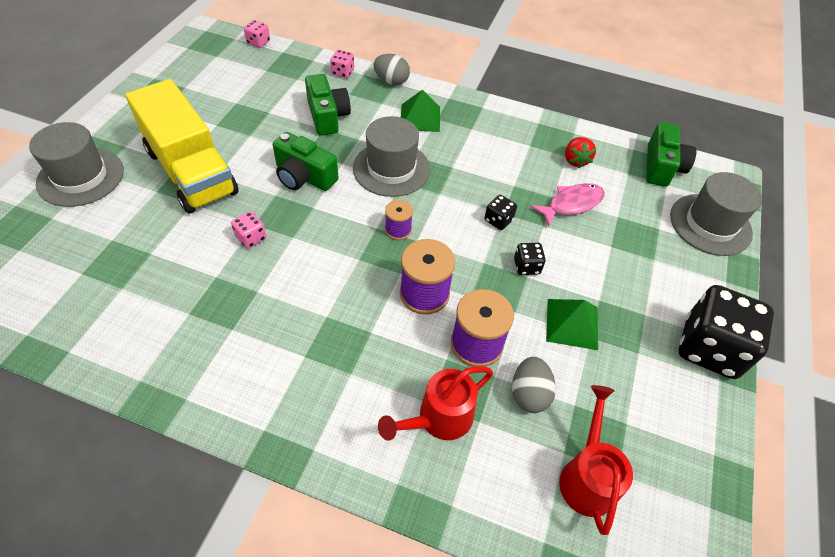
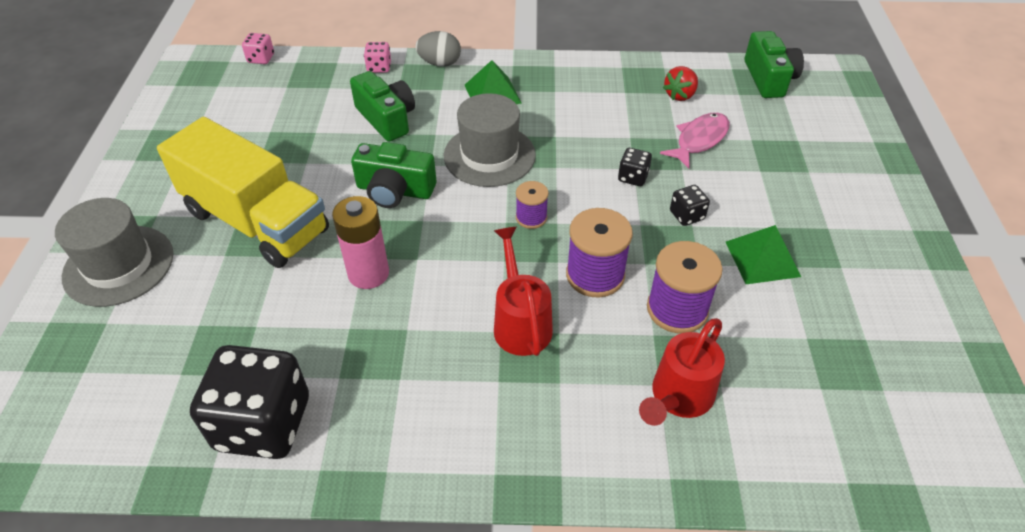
camera: 15 degrees left, 5 degrees down
(251, 238) = (368, 273): pink dice -> pink battery
(529, 394) = (756, 342): grey egg -> none
(575, 160) = (680, 95): red strawberry -> red strawberry turned 60 degrees clockwise
(587, 475) = (855, 402): red watering can -> red watering can (520, 322)
(709, 348) = (905, 241): black dice -> black dice (263, 424)
(710, 224) = (844, 122): grey hat -> none

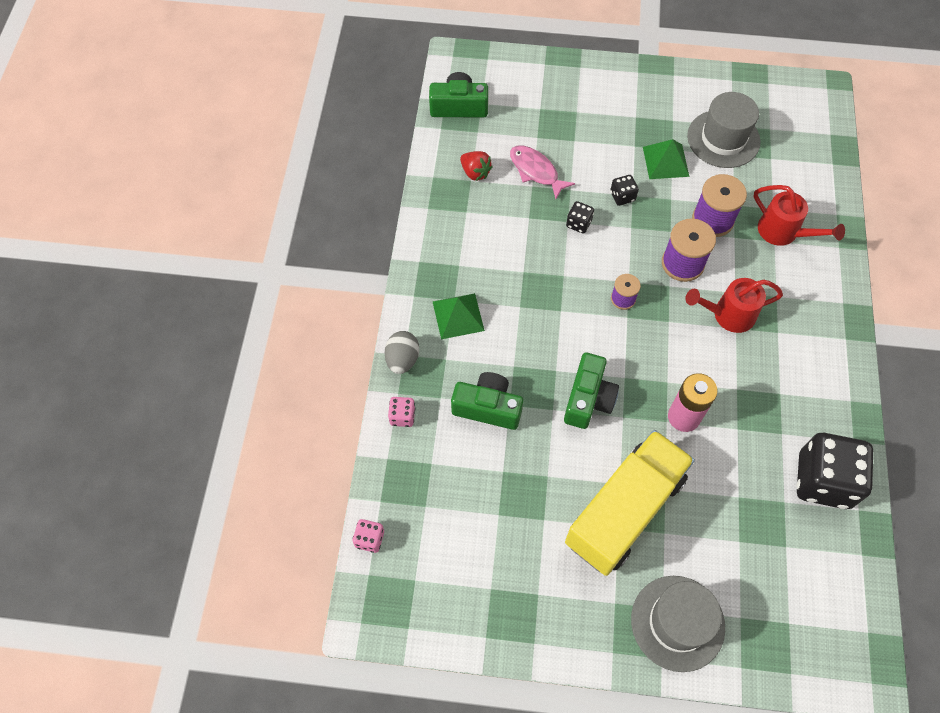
camera: 85 degrees left, 15 degrees up
(386, 118) = (488, 407): green camera -> green camera turned 45 degrees clockwise
(489, 155) = (546, 323): grey hat -> grey hat (723, 139)

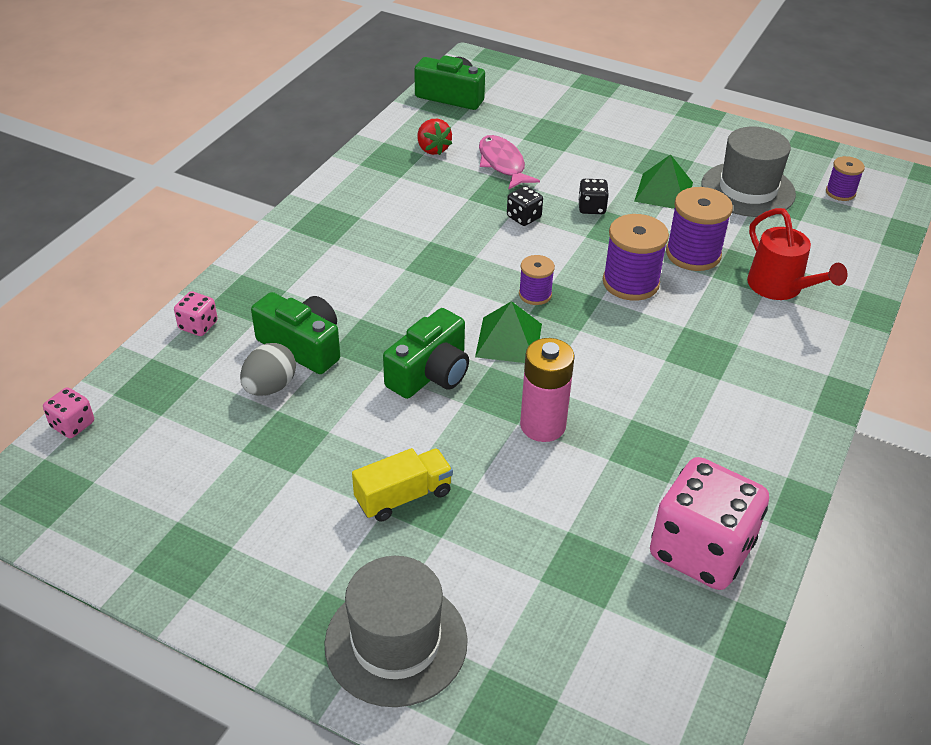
camera: 20 degrees right, 20 degrees down
(402, 359) = (236, 277): grey egg -> grey egg (270, 387)
(458, 316) = (327, 258): green pyramid -> green pyramid (508, 340)
(625, 511) = (403, 496): yellow truck -> yellow truck, size x0.47
(727, 315) = (661, 344): red watering can -> none
(787, 120) = (840, 192): none -> purple spool
(823, 480) = (700, 550): black dice -> pink dice

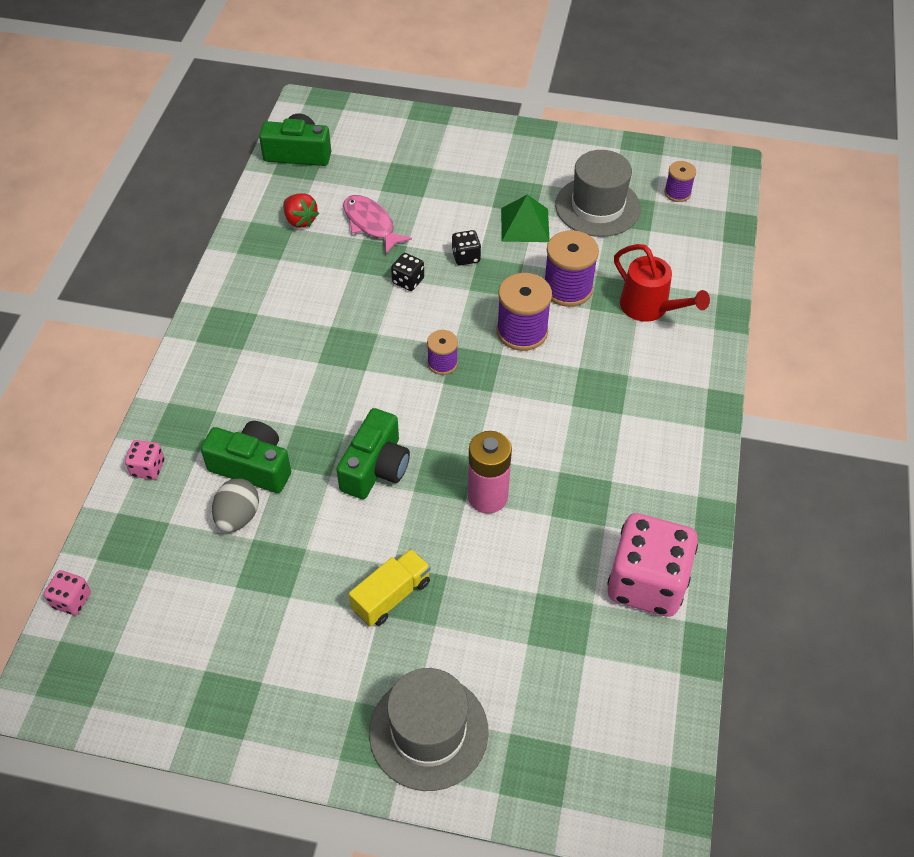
camera: 15 degrees left, 10 degrees up
(508, 340) = (433, 417): green pyramid -> none

